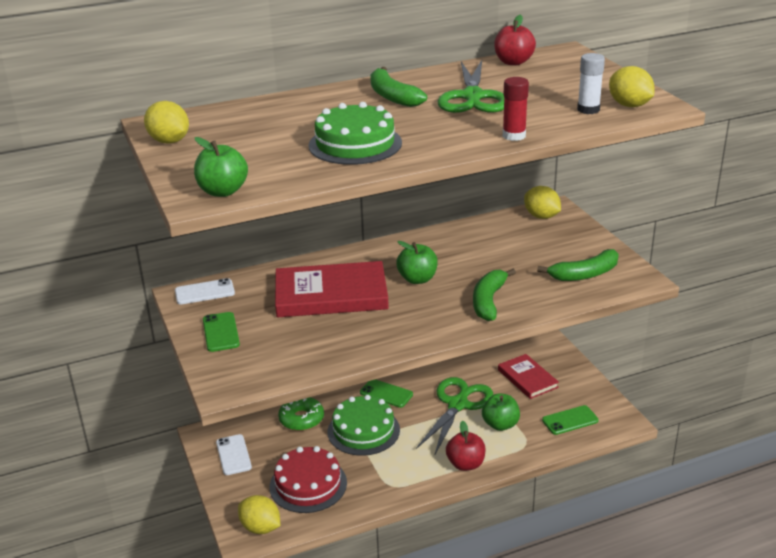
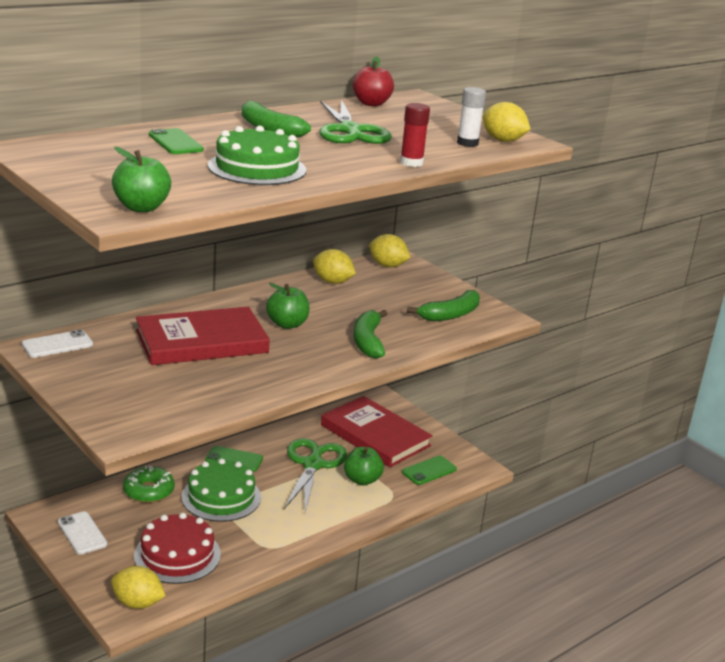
camera: 20 degrees left, 5 degrees down
(169, 141) = (49, 163): yellow lemon -> yellow lemon (332, 282)
(220, 332) = (93, 382): green phone -> green phone (175, 142)
(465, 464) = (339, 520): red apple -> none
(527, 378) = (375, 435): red book -> red book, size x1.69

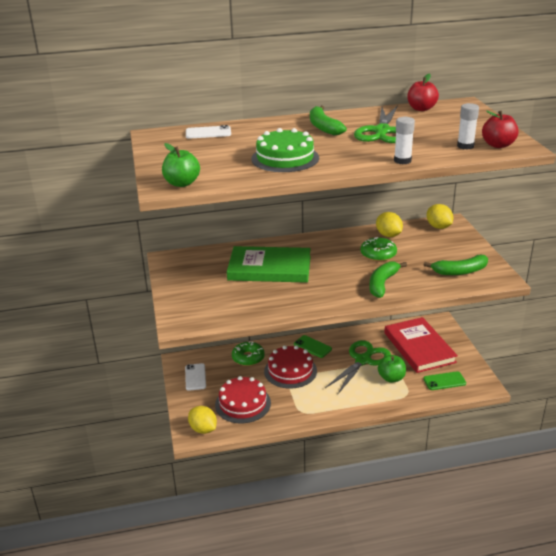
camera: 30 degrees right, 5 degrees up
(57, 344) = (182, 258): white phone -> white phone (208, 133)
(175, 142) = (249, 135): green phone -> none
(201, 341) = (269, 268): red book -> green book
(221, 497) = (290, 371): green cake -> red cake
(287, 324) = (334, 263): green apple -> none
(336, 306) = (378, 254): none -> green donut
(411, 163) = (402, 161): red glue stick -> white glue stick
(503, 140) = (498, 145): yellow lemon -> red apple

